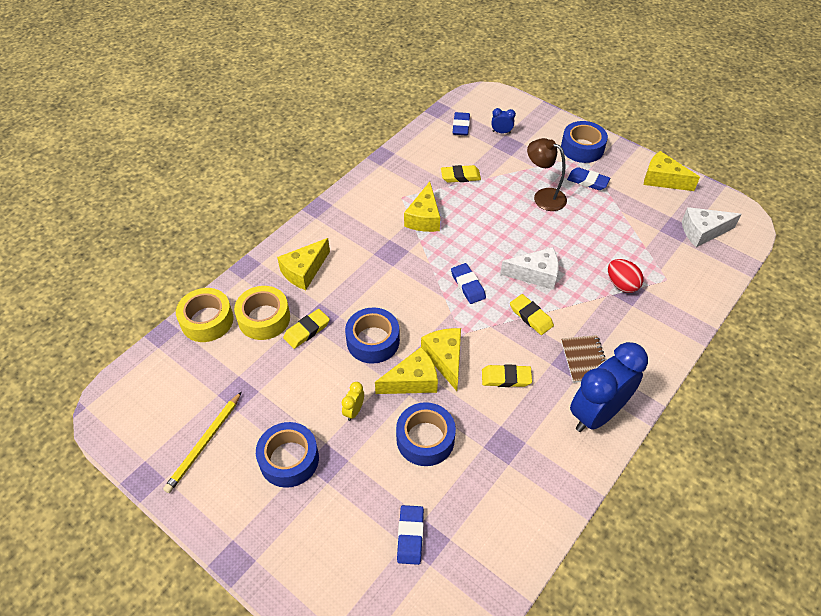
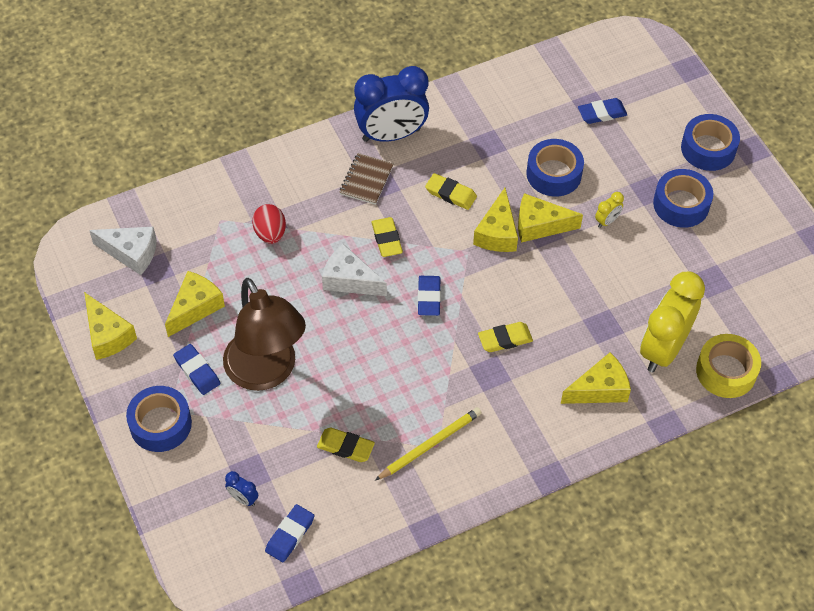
camera: 155 degrees left, 5 degrees up
(204, 443) = (754, 247): yellow pencil -> yellow pencil (430, 444)
(264, 318) = (663, 349): yellow tape -> yellow clock
(307, 330) = (622, 317): yellow eraser -> yellow eraser (505, 339)
(373, 341) = (559, 278): blue tape -> blue tape (708, 148)
(410, 536) = (602, 113): blue eraser -> blue eraser turned 45 degrees clockwise
(424, 218) = (427, 403): yellow cheese -> yellow cheese (195, 308)
(543, 196) = (266, 372): brown lamp -> brown lamp, size x1.68

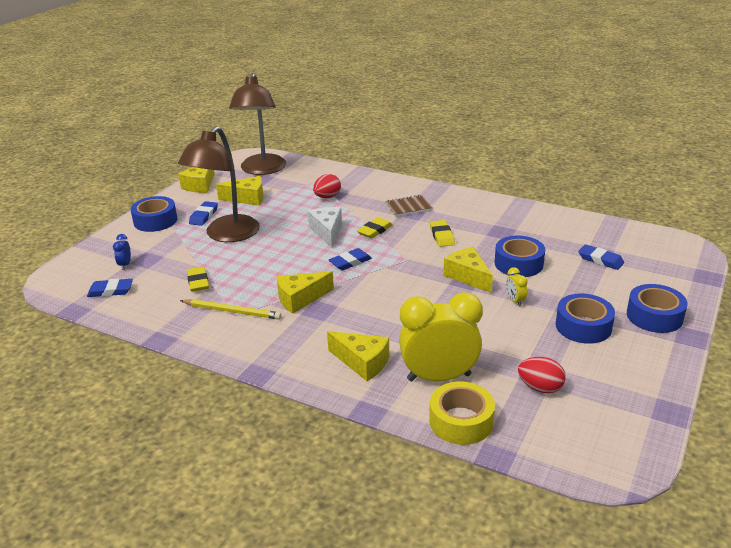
camera: 55 degrees right, 25 degrees down
(131, 253) = (262, 170): white cheese -> brown lamp
(391, 135) = (453, 201): blue clock -> none
(497, 233) = (437, 264): yellow cheese -> yellow cheese (300, 299)
(505, 339) = (354, 303): yellow eraser -> none
(607, 221) = (515, 301): yellow clock -> yellow clock turned 60 degrees clockwise
(729, 293) = (540, 388): none -> red egg

